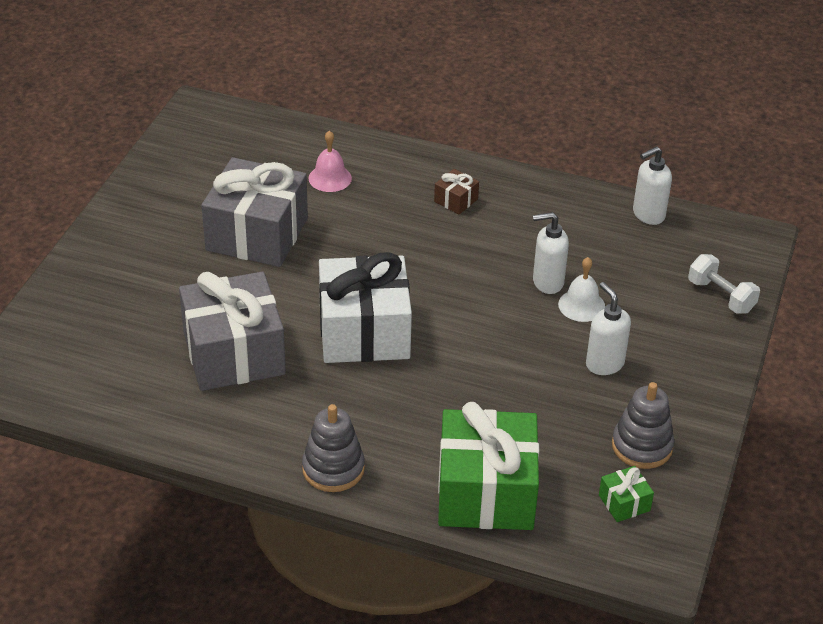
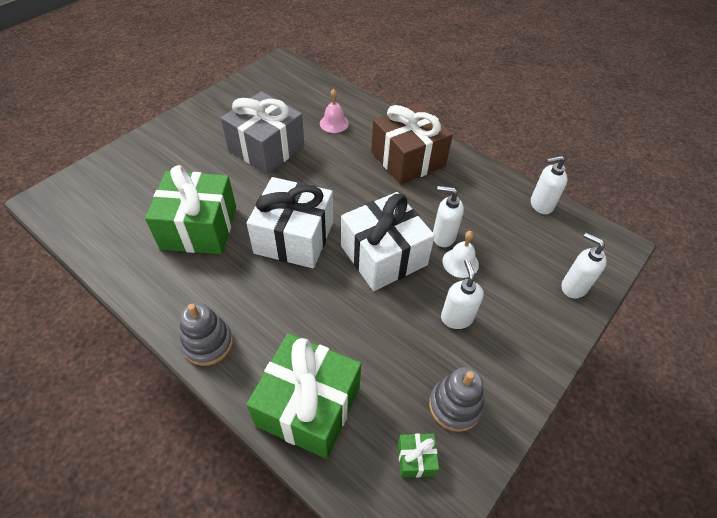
camera: 20 degrees right, 10 degrees up
(234, 353) = (199, 228): grey gift -> green gift
(456, 200) = (408, 159): brown gift -> brown gift, size x2.44
(486, 322) = (383, 255): none -> white gift
(721, 296) = (573, 287): white dumbbell -> white soap dispenser

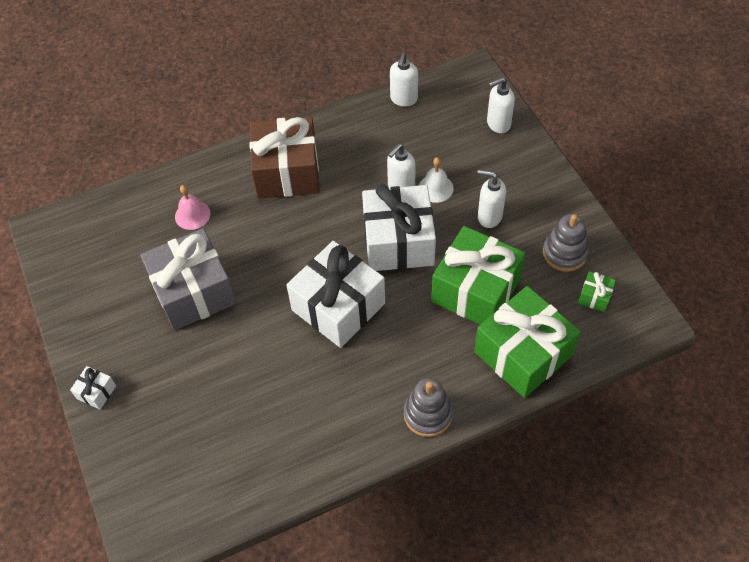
camera: 60 degrees left, 5 degrees up
(162, 131) = (96, 392): none -> white gift
(199, 228) = (279, 388): green gift -> green gift (475, 290)

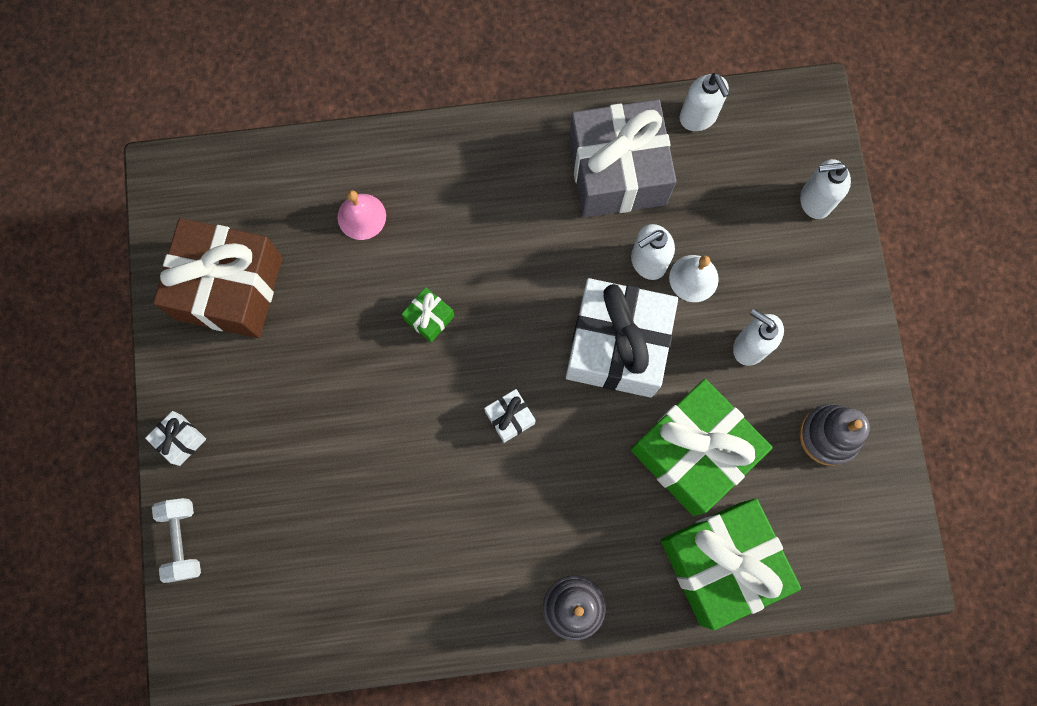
camera: 15 degrees right, 20 degrees up
(115, 460) = (183, 540): none -> white dumbbell
(193, 292) = (333, 335): grey gift -> grey gift (617, 172)
(287, 172) = (504, 188): brown gift -> brown gift (229, 288)
(338, 307) = (510, 418): white gift -> white gift, size x0.41
(403, 99) = (698, 117): white soap dispenser -> white soap dispenser turned 60 degrees counterclockwise
(595, 297) = (844, 513): green gift -> green gift (429, 318)

